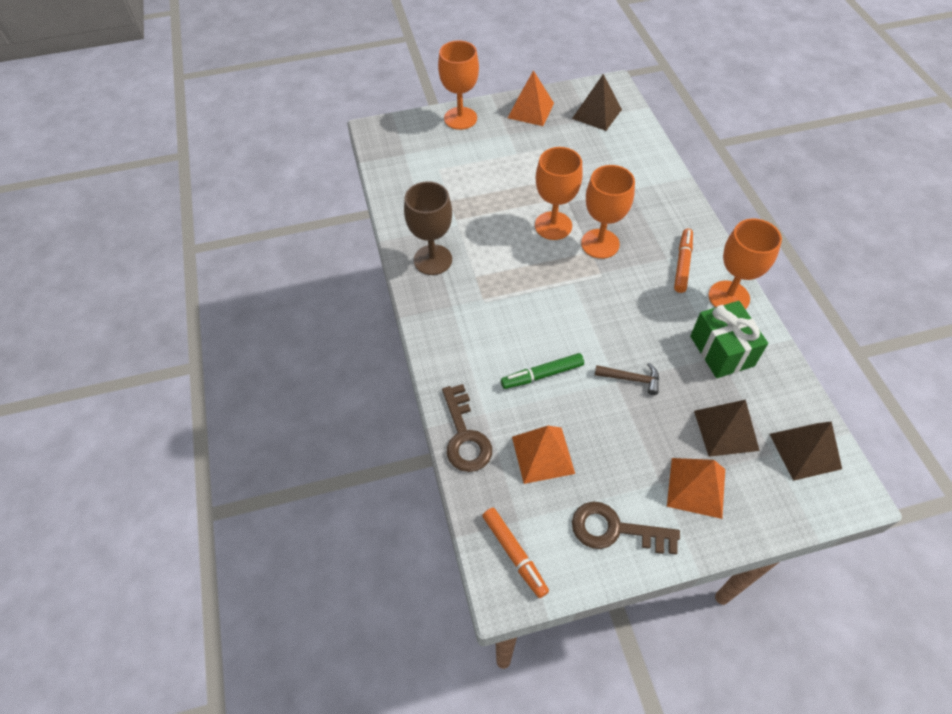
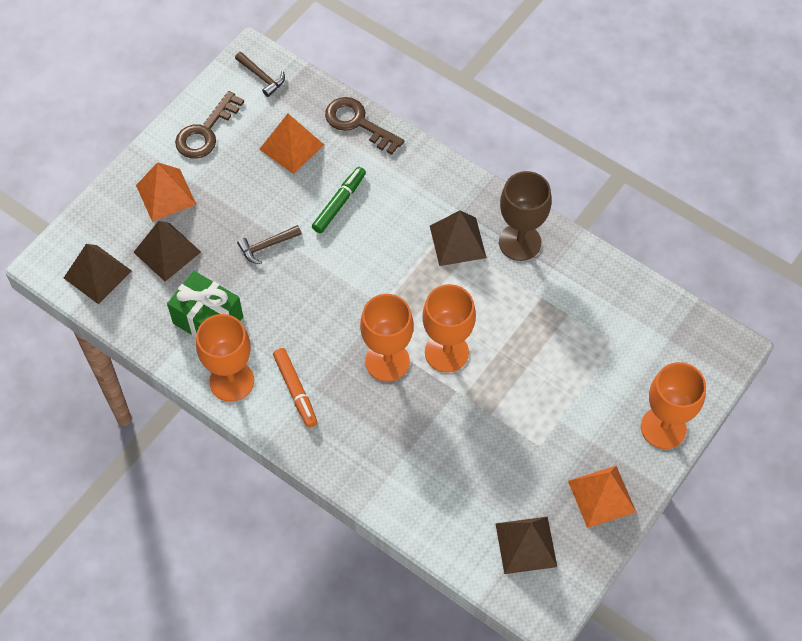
camera: 140 degrees right, 5 degrees up
(476, 288) = (457, 241): none -> brown pyramid
(514, 554) = (261, 77): orange marker -> brown hammer
(615, 529) = (205, 132): brown key -> brown key turned 150 degrees clockwise

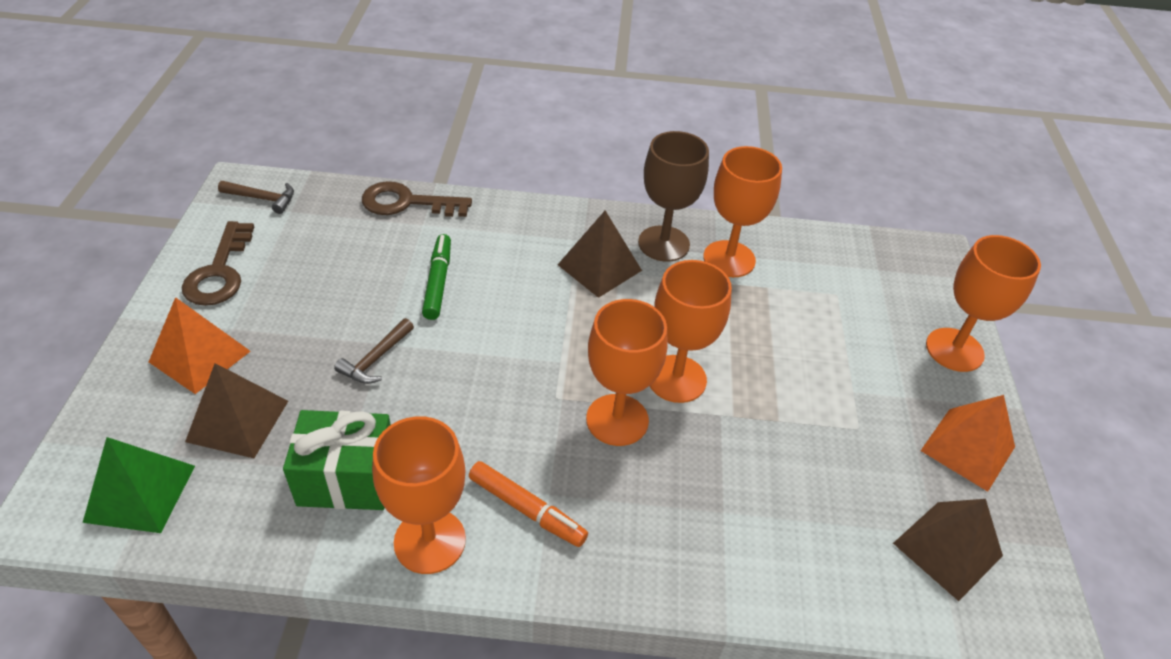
camera: 35 degrees left, 15 degrees down
(97, 274) = (140, 493): brown pyramid -> green pyramid
(291, 147) = (342, 249): orange pyramid -> none
(558, 277) = (729, 259): none -> orange goblet

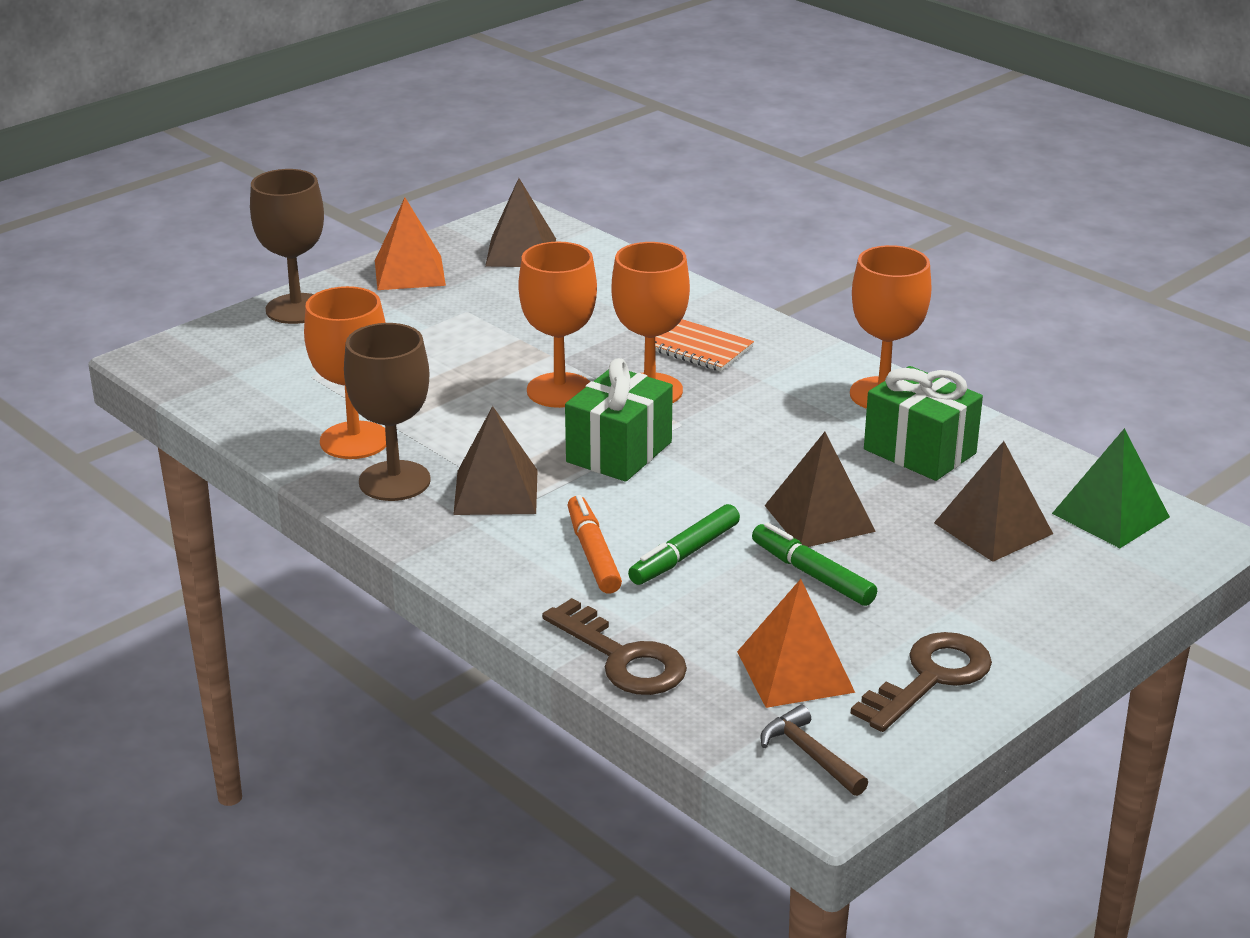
camera: 135 degrees left, 15 degrees down
(200, 356) = (1002, 597): orange pyramid -> orange pyramid (795, 671)
(345, 308) = (812, 574): none -> green marker
(376, 359) = (819, 518): brown hammer -> brown pyramid
(527, 509) = (789, 379): orange marker -> orange marker (593, 553)
(567, 342) = (619, 452): none -> green gift
(638, 504) = (700, 348): none -> orange notebook
(954, 350) = (296, 309): orange goblet -> brown goblet

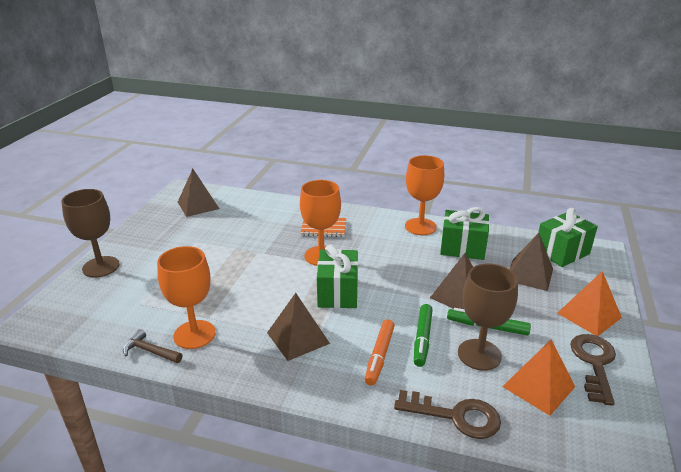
camera: 30 degrees left, 0 degrees up
(394, 481) = (237, 352): brown goblet -> brown goblet (479, 354)
(409, 273) = (149, 230): orange pyramid -> orange pyramid (589, 315)
(559, 390) = (279, 269): orange goblet -> none
(593, 553) = (379, 356): orange marker -> orange marker turned 120 degrees counterclockwise
(810, 754) = (599, 436): brown hammer -> brown hammer (150, 351)
(1110, 515) = (562, 252): green pyramid -> green gift

